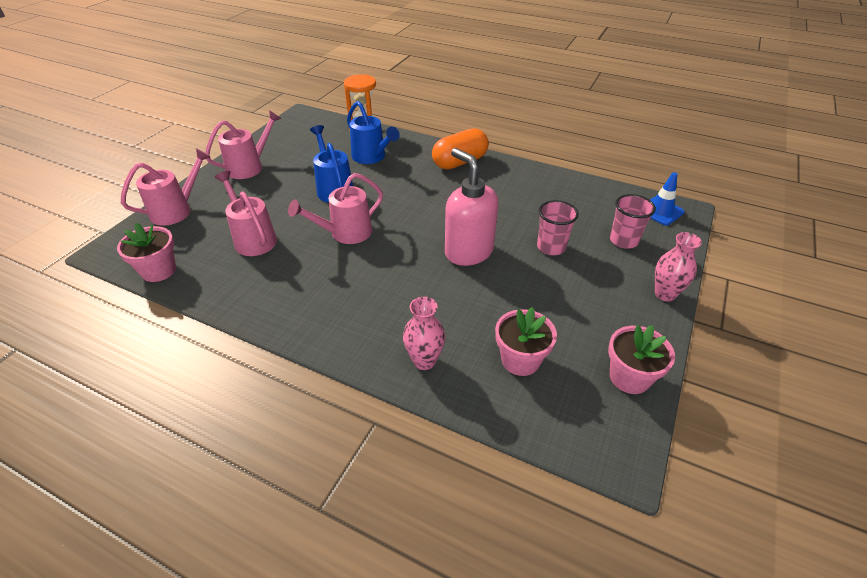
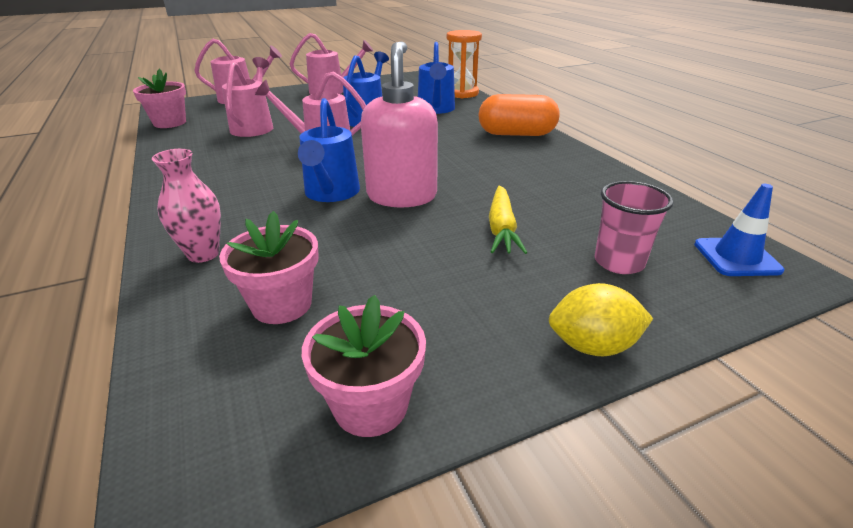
camera: 40 degrees right, 10 degrees down
(424, 273) = (331, 194): none -> blue watering can
(551, 247) = (502, 228): pink cup -> yellow carrot
(665, 294) = (592, 346): pink vase -> yellow lemon

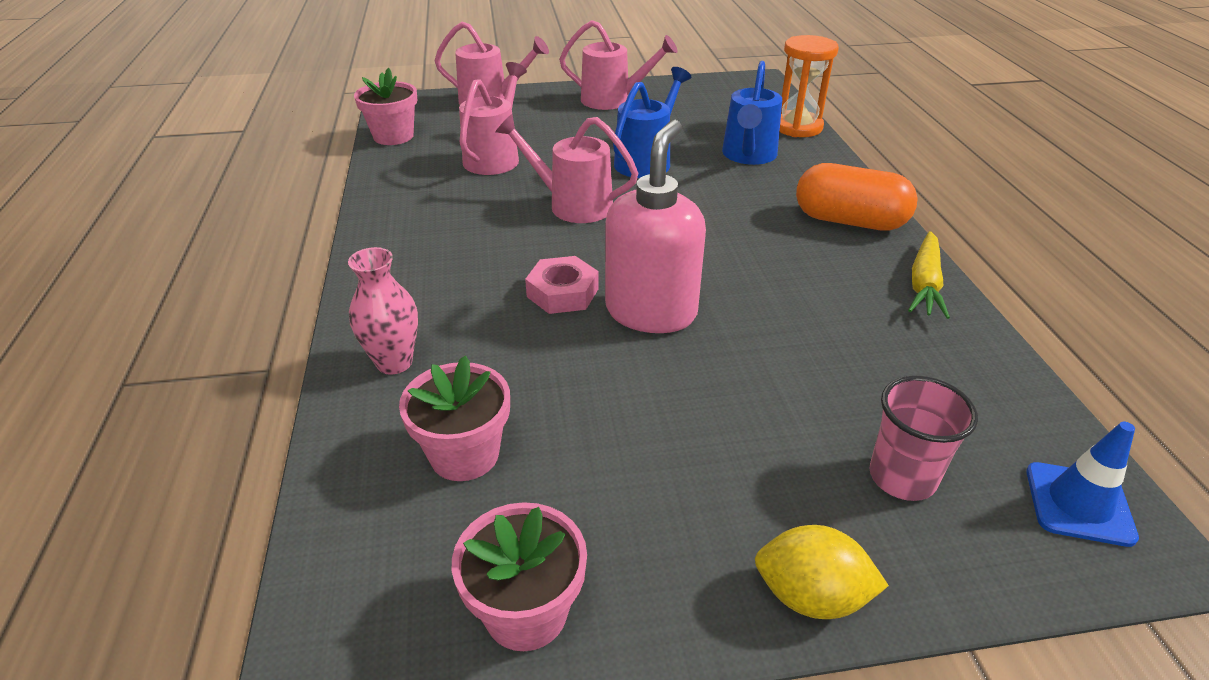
camera: 15 degrees right, 5 degrees up
(331, 194) = (562, 292): blue watering can -> pink nut
(502, 228) = (764, 390): yellow carrot -> yellow carrot (924, 284)

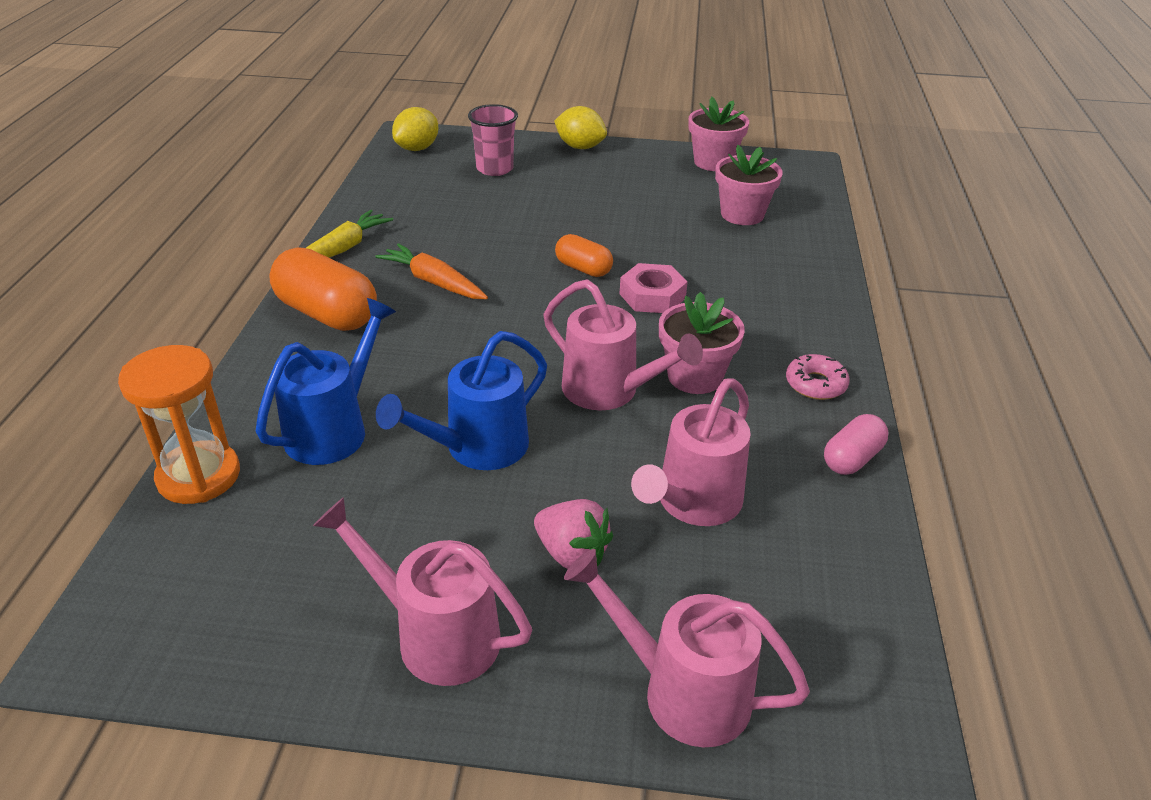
camera: 165 degrees left, 0 degrees up
(382, 193) = (852, 458): none -> pink capsule
(393, 136) = (866, 601): pink flower pot -> pink flower pot (695, 376)
(394, 362) = (796, 269): pink vase -> none
(398, 237) = (815, 384): none -> pink donut
(561, 130) = (571, 553): none -> pink strawberry
(651, 311) = (583, 269): pink soap dispenser -> orange capsule
(792, 266) = (433, 282): none -> orange carrot
(1079, 504) = (417, 148): blue traffic cone -> yellow lemon

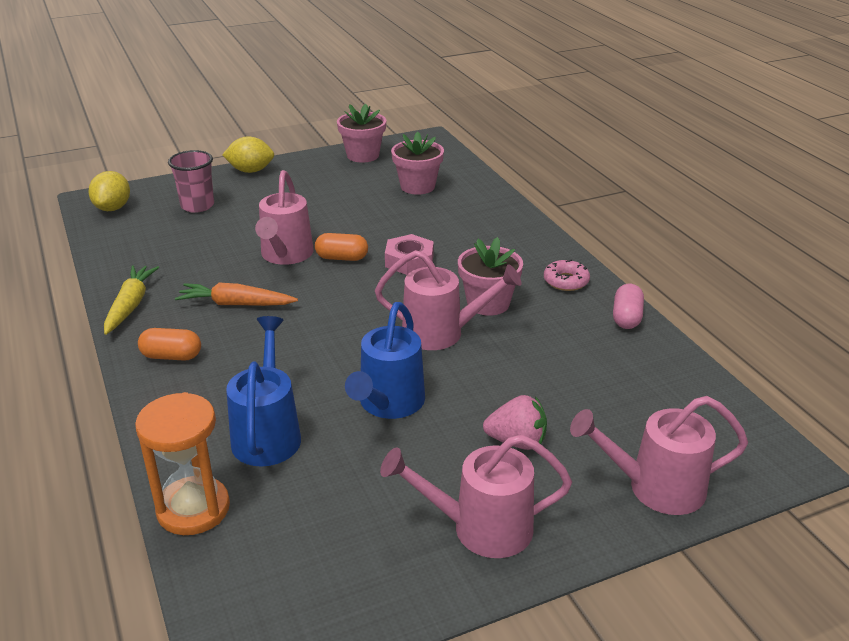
camera: 30 degrees left, 5 degrees down
(327, 314) = (171, 356): orange capsule -> orange capsule, size x0.56
(692, 504) = (561, 381): pink watering can -> pink watering can (285, 256)

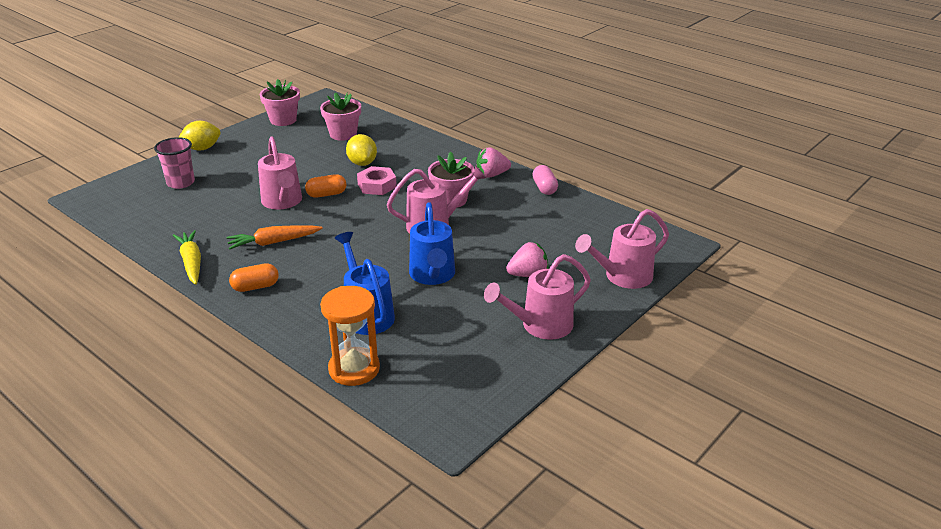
camera: 25 degrees left, 0 degrees up
(113, 208) = (109, 199): yellow lemon -> yellow lemon (362, 163)
(566, 281) = (492, 175): pink donut -> pink strawberry

